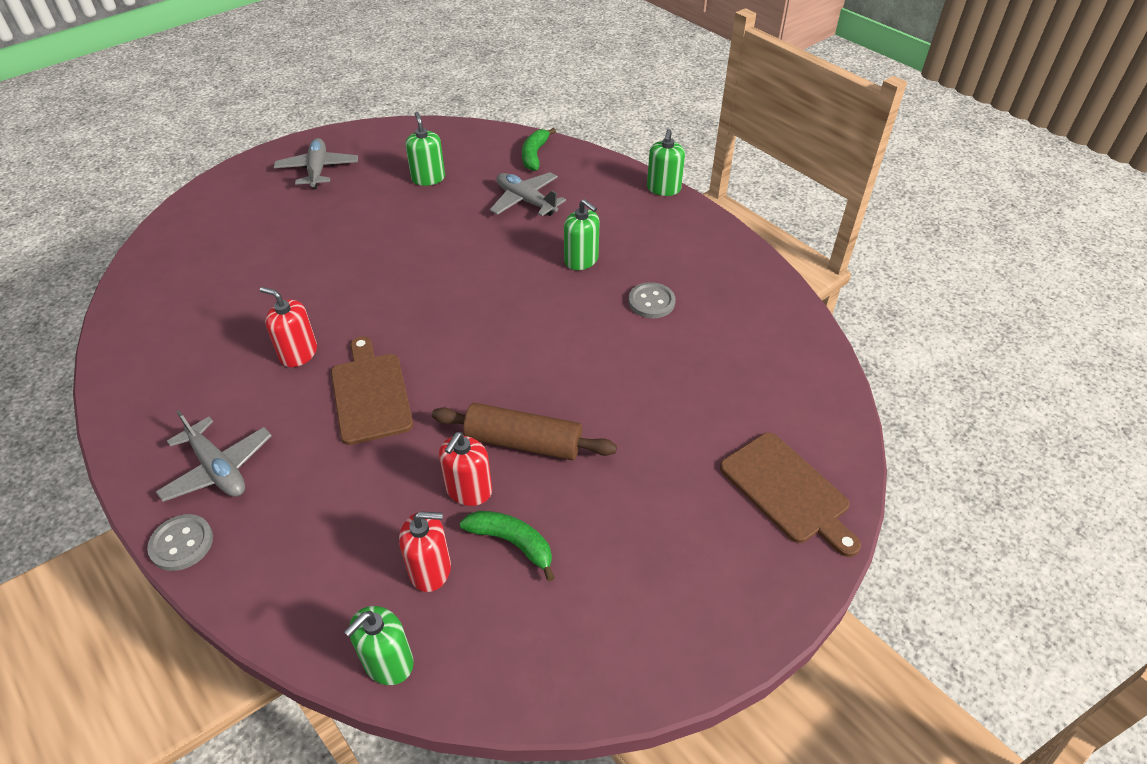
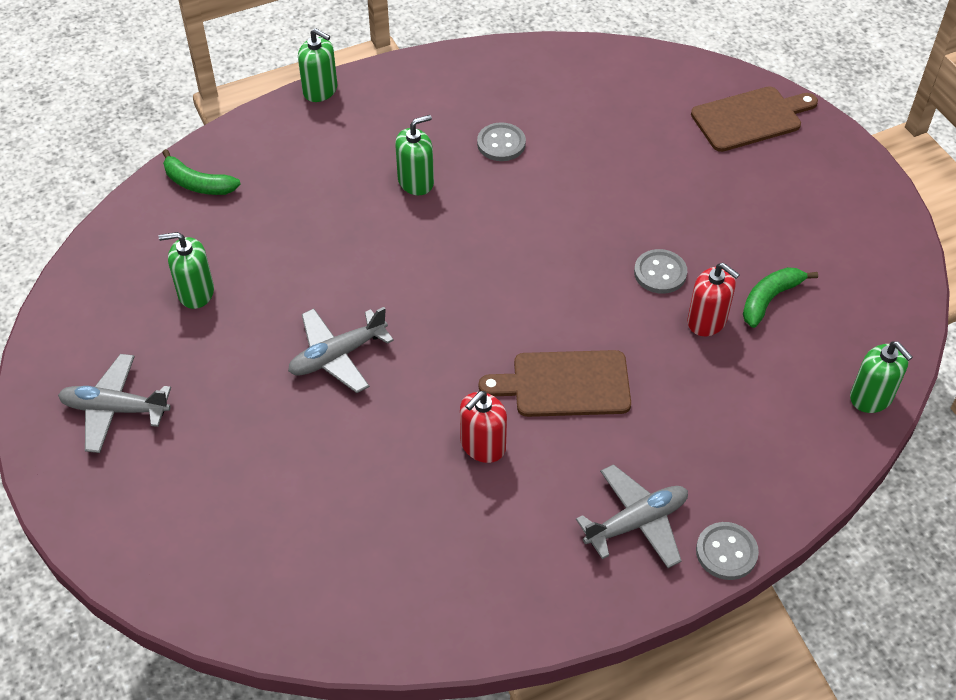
camera: 75 degrees left, 5 degrees up
(430, 569) = (787, 359): red soap dispenser -> none
(523, 442) = (660, 273): brown rolling pin -> grey button
(526, 201) = (289, 208): grey plane -> grey plane (337, 356)

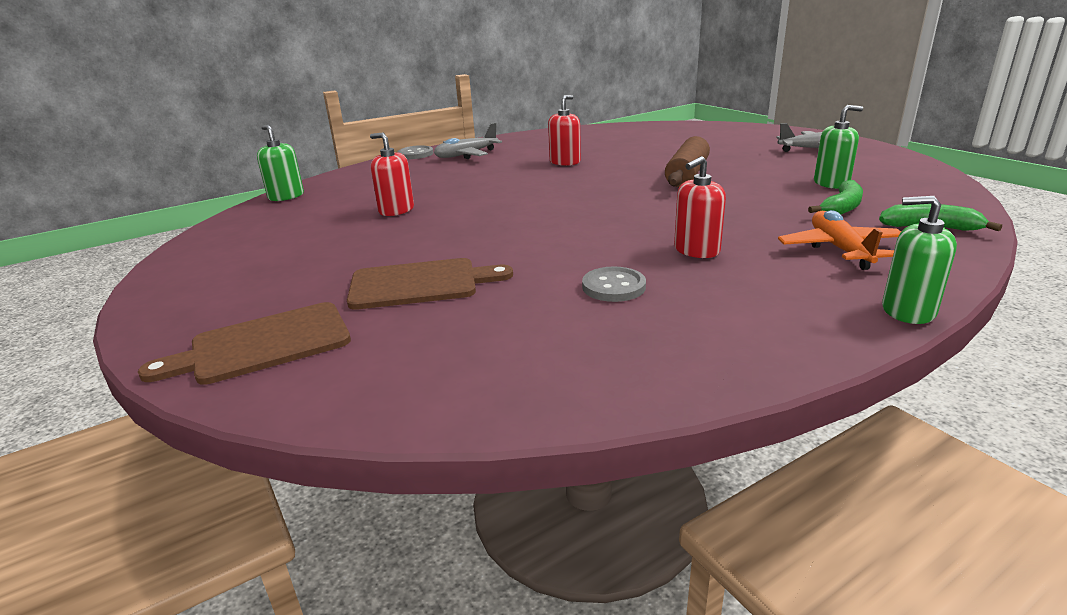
camera: 175 degrees right, 25 degrees down
(301, 164) = (839, 249): none -> orange plane
(337, 356) = (687, 175): grey plane -> brown rolling pin
(416, 182) = (696, 250): green soap dispenser -> red soap dispenser
(565, 384) = (513, 181): brown cutting board -> brown cutting board (420, 284)
(660, 273) = (430, 226): grey button -> none
(769, 299) = (335, 223): green banana -> green banana (841, 208)

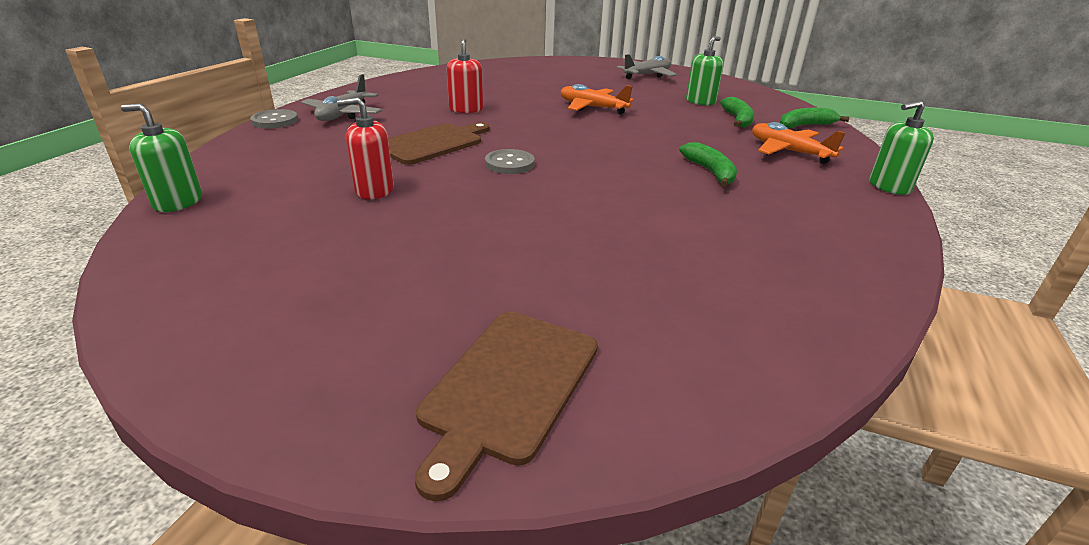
camera: 40 degrees left, 5 degrees up
(420, 284) = (551, 262): brown cutting board -> brown cutting board (433, 143)
(613, 287) = (710, 217): grey button -> grey button (509, 164)
(687, 175) = (592, 108): brown rolling pin -> orange plane
(696, 250) = (710, 172): red soap dispenser -> green banana

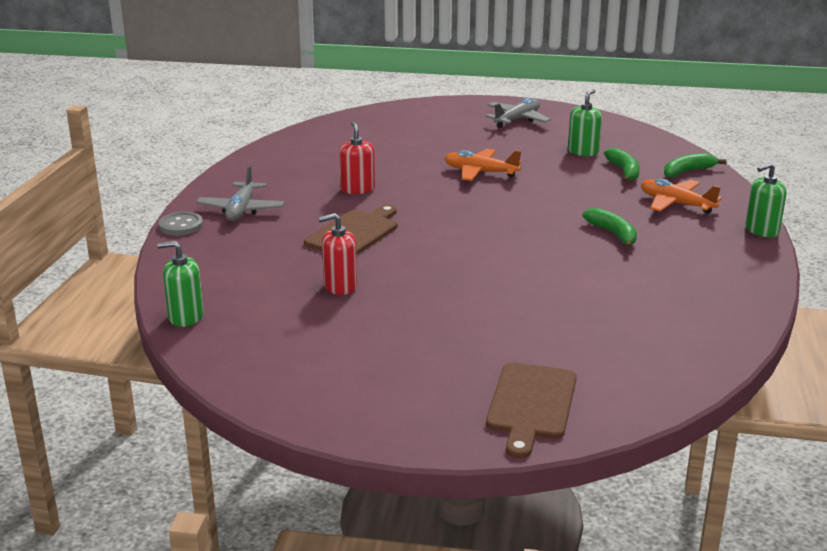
camera: 10 degrees left, 5 degrees down
(509, 164) = (437, 246): grey button -> none

